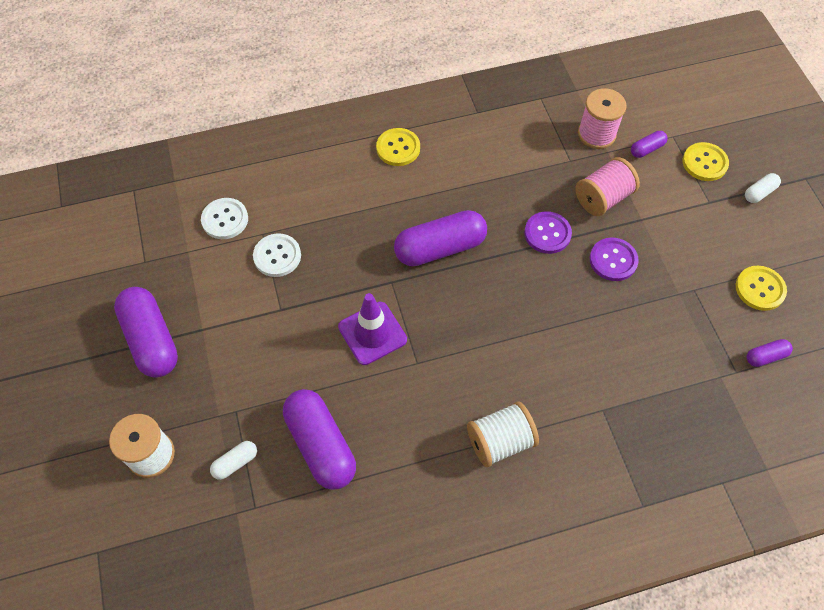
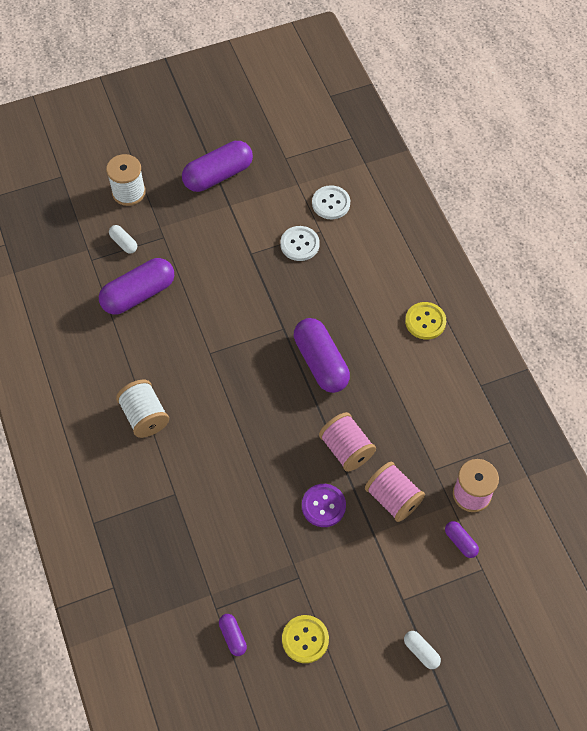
camera: 85 degrees right, 0 degrees up
(372, 333) = (234, 319): purple traffic cone -> none
(547, 233) = (346, 449): purple button -> pink spool
(704, 163) = (452, 599): yellow button -> none

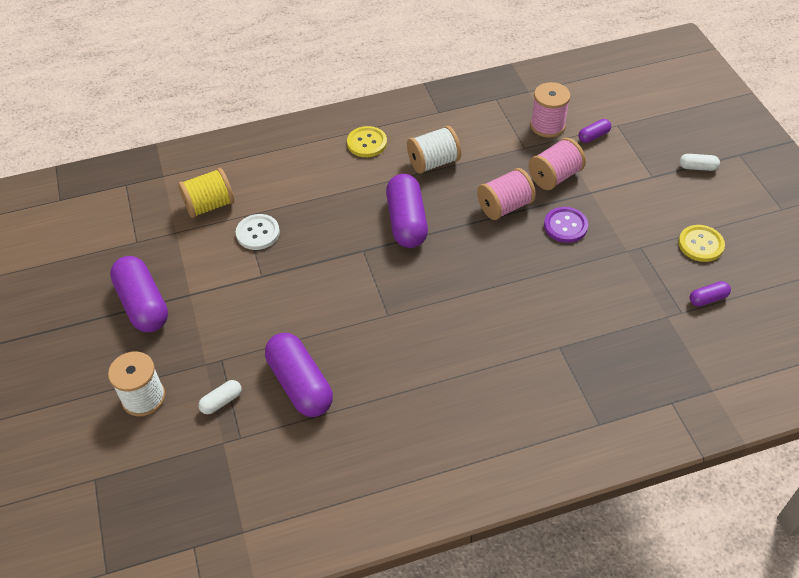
camera: 85 degrees left, 10 degrees down
(144, 416) = (465, 376): white spool -> white spool (433, 162)
(320, 362) = (407, 222): purple capsule -> purple capsule turned 75 degrees counterclockwise
(331, 203) = (209, 205): white button -> yellow spool
(421, 652) = (697, 167): white capsule -> white capsule turned 45 degrees clockwise

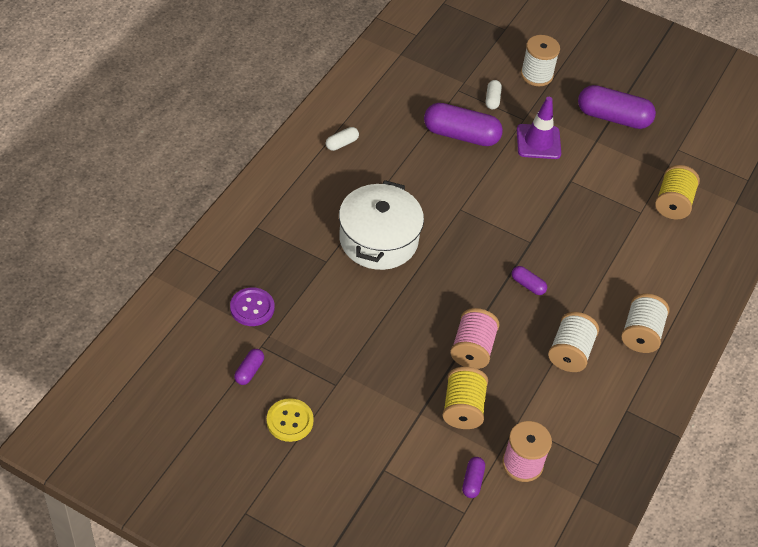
camera: 130 degrees right, 0 degrees up
(239, 328) = (538, 142): none -> purple traffic cone
(258, 233) = (614, 206): white button -> none
(367, 143) = (641, 334): yellow button -> white spool
(407, 222) = (528, 285): purple capsule -> purple capsule, size x0.46
(491, 335) = (378, 239): none -> white pot
(555, 176) = (463, 408): pink spool -> yellow spool
(565, 226) = (409, 364): purple button -> purple button (252, 308)
(697, 167) = (352, 510): white capsule -> white capsule (341, 143)

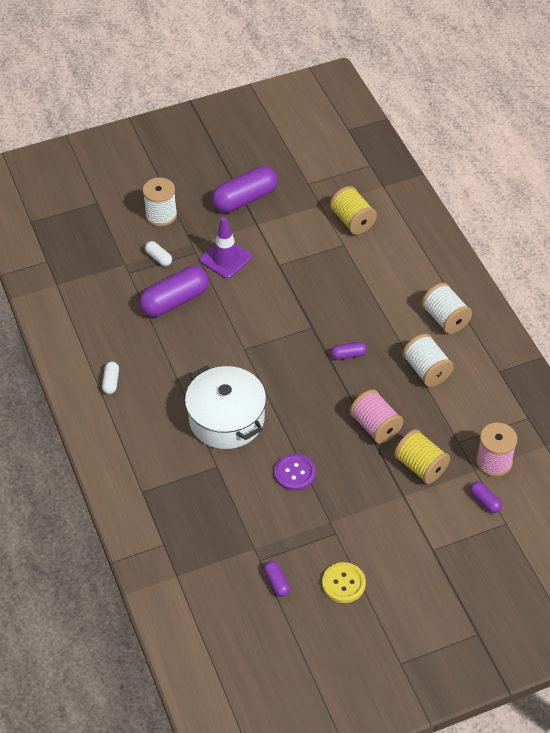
camera: 45 degrees left, 0 degrees up
(252, 308) = (218, 544): purple button -> purple button (295, 473)

